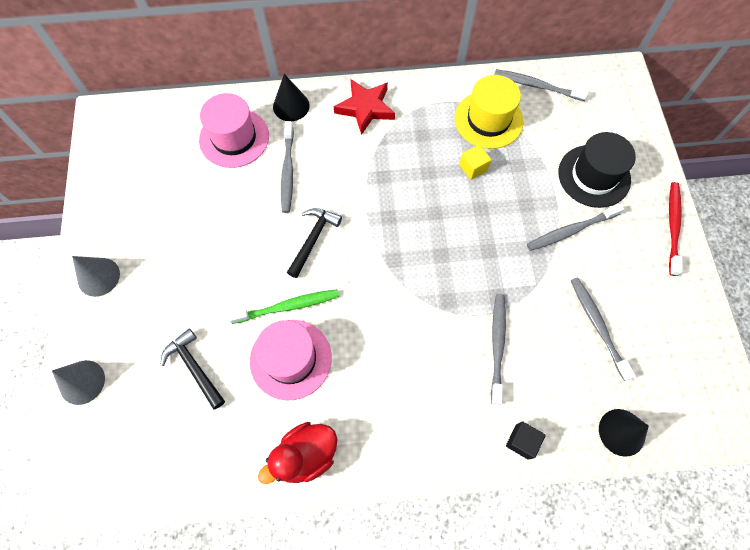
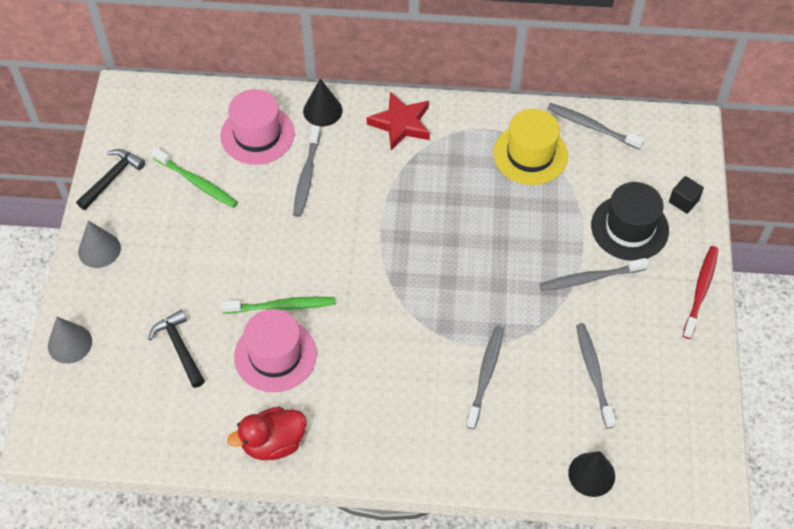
camera: 10 degrees right, 10 degrees down
(185, 193) = (197, 183): none -> green toothbrush
(313, 239) = (320, 246): black hammer -> black hammer (112, 178)
(473, 168) = (502, 201): yellow cube -> none
(522, 441) = (488, 466): black cube -> black cube (683, 201)

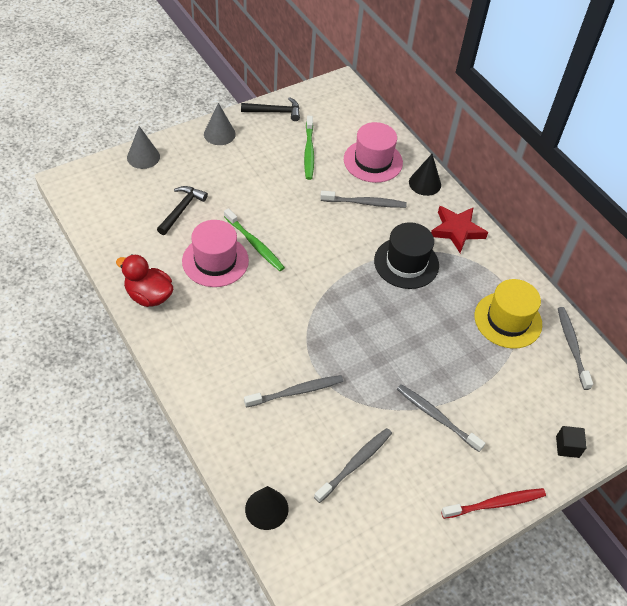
camera: 50 degrees right, 5 degrees down
(306, 176) = (365, 203): grey toothbrush -> grey toothbrush turned 150 degrees counterclockwise
(629, 228) = (506, 420): black hat -> black hat (406, 263)

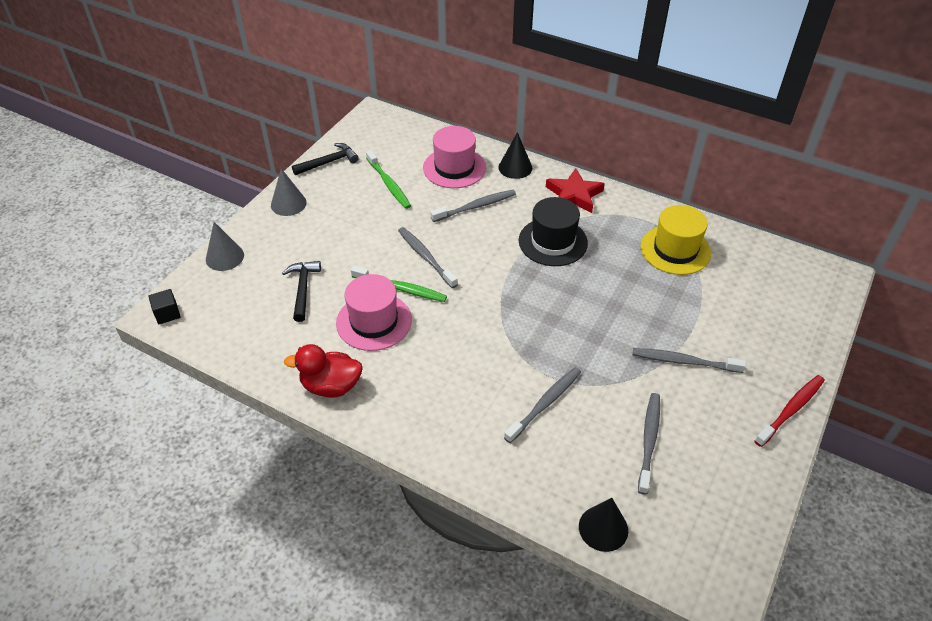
camera: 25 degrees left, 5 degrees down
(567, 447) = (806, 331): black cube -> black cube (167, 314)
(572, 346) = (742, 246): grey toothbrush -> grey toothbrush (425, 257)

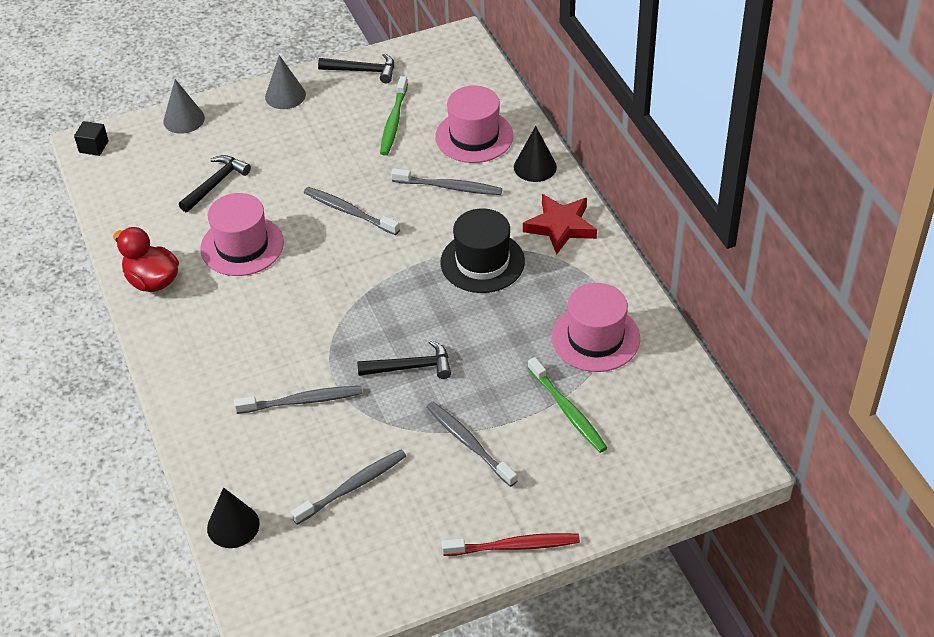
camera: 40 degrees right, 0 degrees up
(401, 288) = (296, 229): green toothbrush -> green toothbrush (568, 411)
(425, 257) = (348, 211): grey toothbrush -> grey toothbrush turned 60 degrees counterclockwise
(589, 335) = (411, 367): none -> black hammer
(675, 250) = (595, 338): yellow hat -> pink hat

